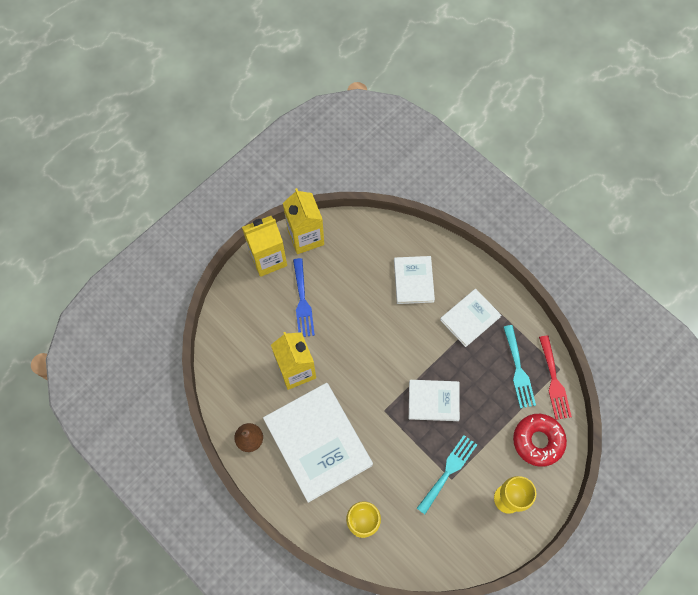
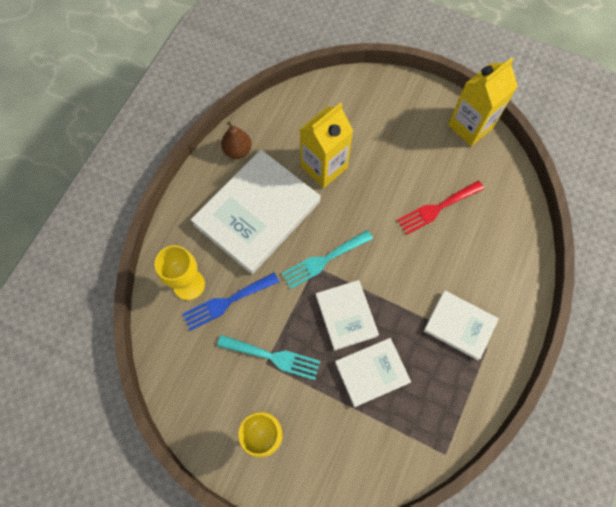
camera: 70 degrees right, 0 degrees up
(268, 259) = (429, 101): yellow carton -> none
(302, 301) = (399, 148): blue fork -> blue fork (227, 302)
(413, 281) = (475, 249): white book -> white book (372, 372)
(518, 370) = (422, 402): turquoise fork -> turquoise fork (324, 260)
(538, 441) = (345, 452): red donut -> none
(554, 381) = (427, 451): red fork -> red fork (437, 208)

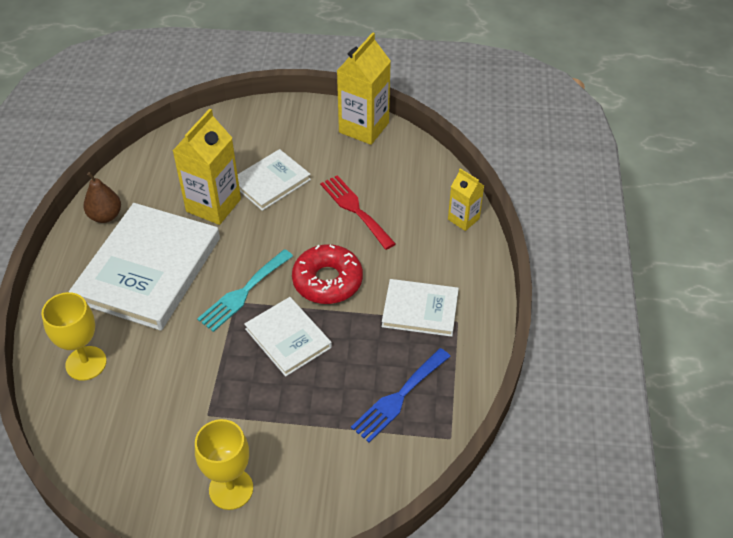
camera: 20 degrees left, 20 degrees down
(227, 302) = (139, 367): blue fork -> blue fork (399, 397)
(273, 357) = (214, 405): turquoise fork -> none
(372, 372) = (337, 384): white book -> white book (271, 182)
(393, 271) = (327, 281): none -> red donut
(437, 208) = (355, 209): red fork -> red fork turned 105 degrees clockwise
(525, 248) = (463, 219): none -> yellow carton

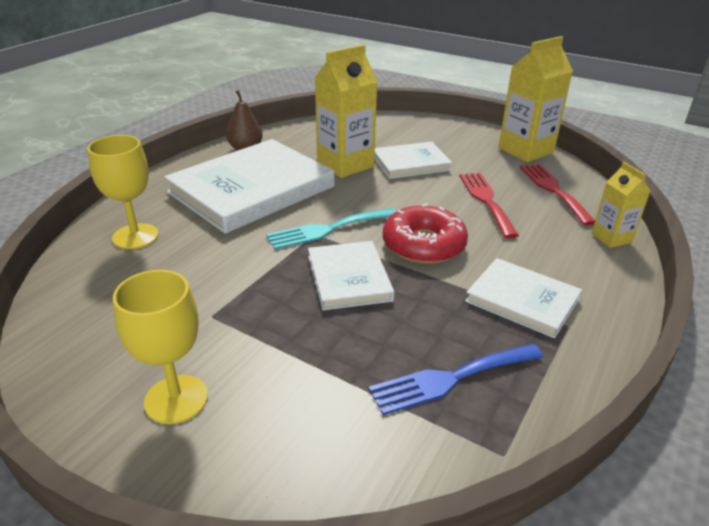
camera: 25 degrees right, 15 degrees down
(404, 176) = (553, 190): none -> red fork

